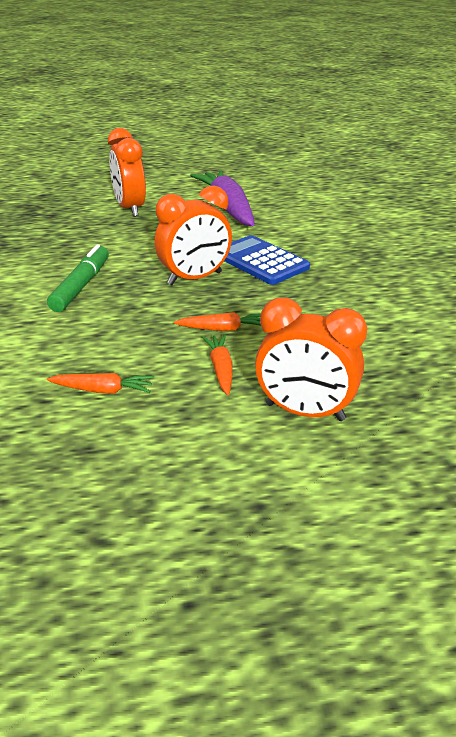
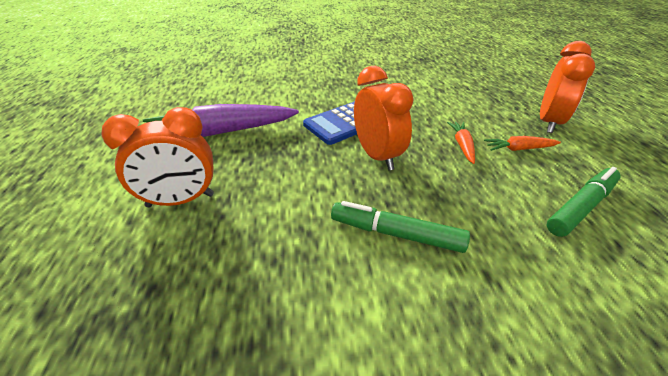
camera: 85 degrees left, 5 degrees up
(103, 390) = (581, 207): orange carrot -> green marker

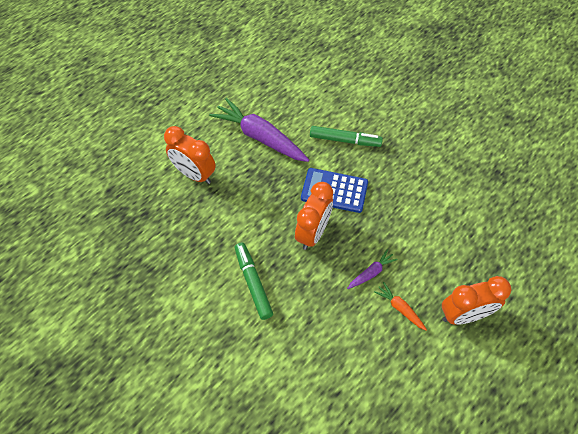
camera: 50 degrees right, 20 degrees up
(462, 145) = (371, 273): orange carrot -> purple carrot
(581, 207) = (359, 365): green marker -> green marker (345, 140)

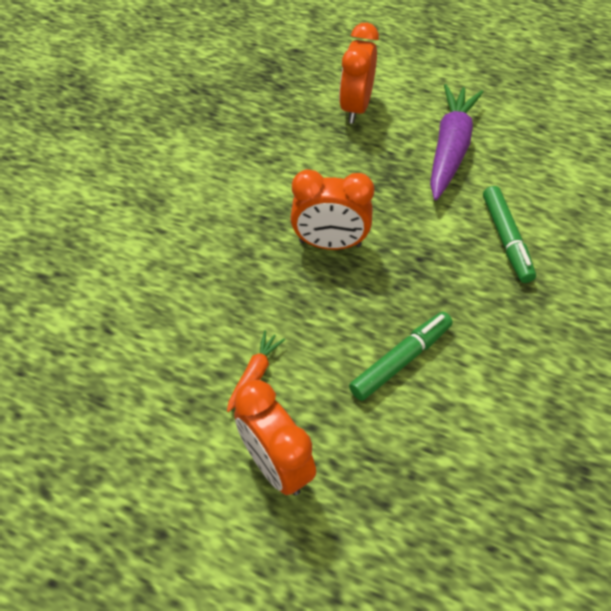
camera: 70 degrees right, 5 degrees down
(253, 282) = (231, 204): green marker -> green marker (401, 360)
(334, 190) = (410, 249): blue calculator -> none
(371, 273) = (297, 325): purple carrot -> none

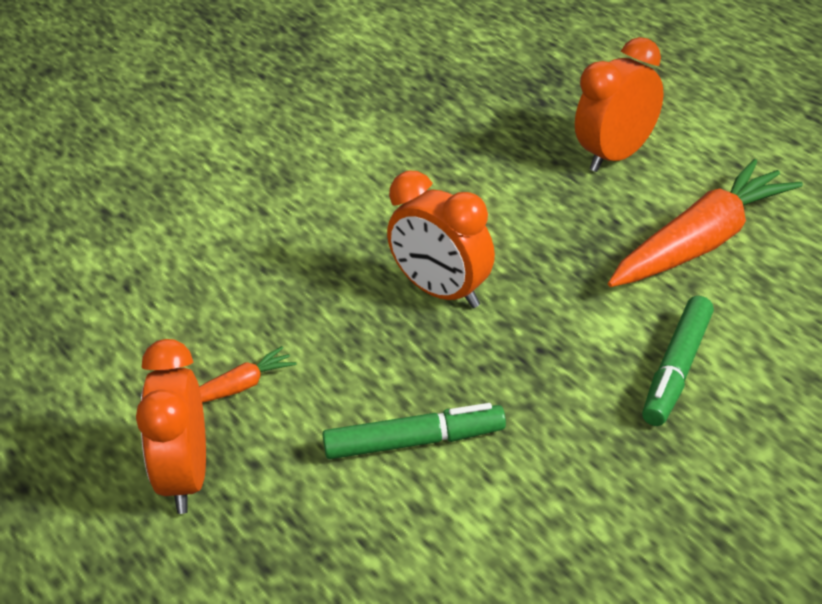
camera: 35 degrees right, 15 degrees down
(450, 149) = (702, 243): purple carrot -> orange carrot

